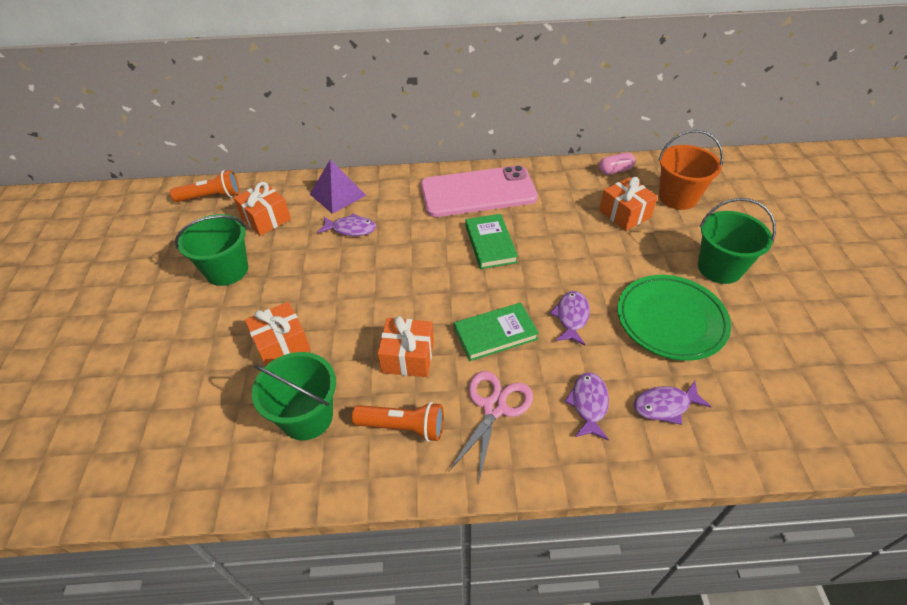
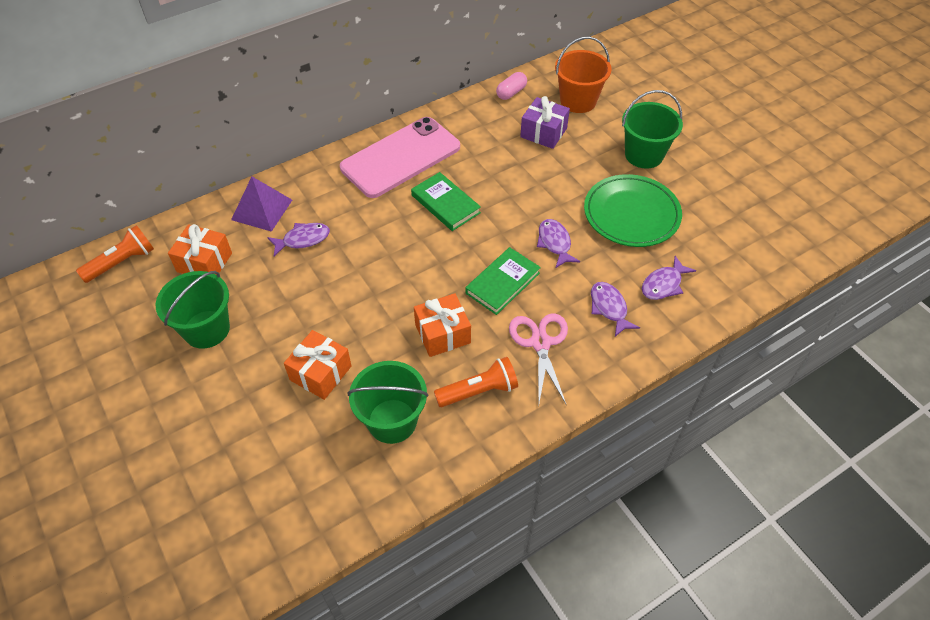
camera: 30 degrees left, 5 degrees up
(624, 214) = (543, 132): orange gift -> purple gift

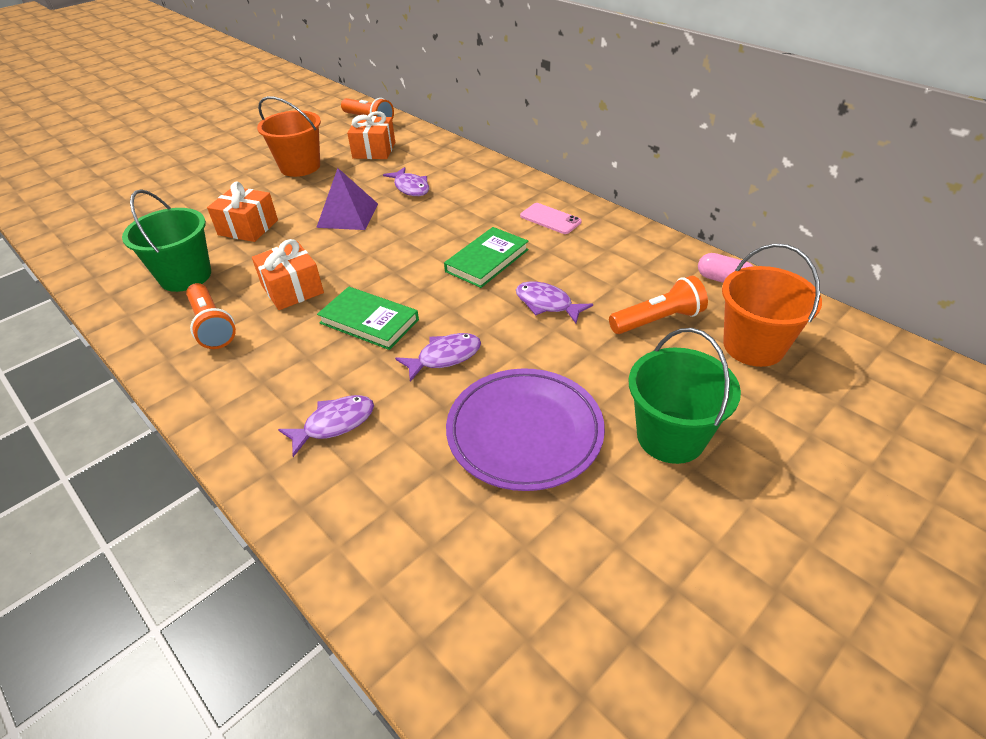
camera: 80 degrees right, 10 degrees down
(206, 329) = (300, 167): green bucket -> orange bucket
(262, 209) = (444, 161): purple pyramid -> purple pyramid (348, 215)
(400, 157) = (550, 219): pink phone -> pink phone, size x0.42
(540, 343) = (276, 365): pink scissors -> none
(543, 132) = (658, 320): purple gift -> orange flashlight
(631, 214) = (524, 432): green plate -> purple plate
(663, 284) = (384, 484): purple fish -> purple fish (547, 304)

